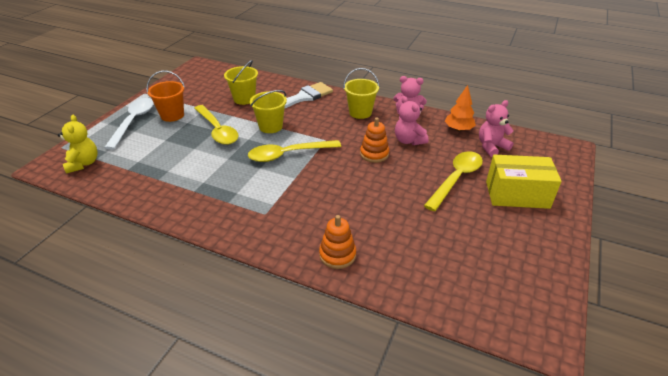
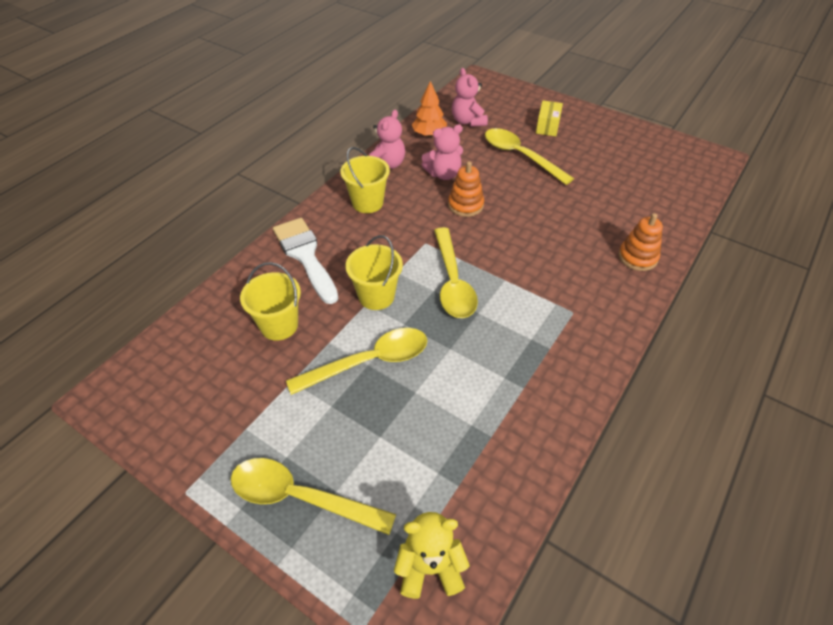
camera: 80 degrees left, 10 degrees up
(133, 122) = (300, 497): white spoon -> yellow spoon
(172, 115) = (298, 431): orange bucket -> none
(517, 194) = (547, 126): yellow box -> yellow box, size x0.56

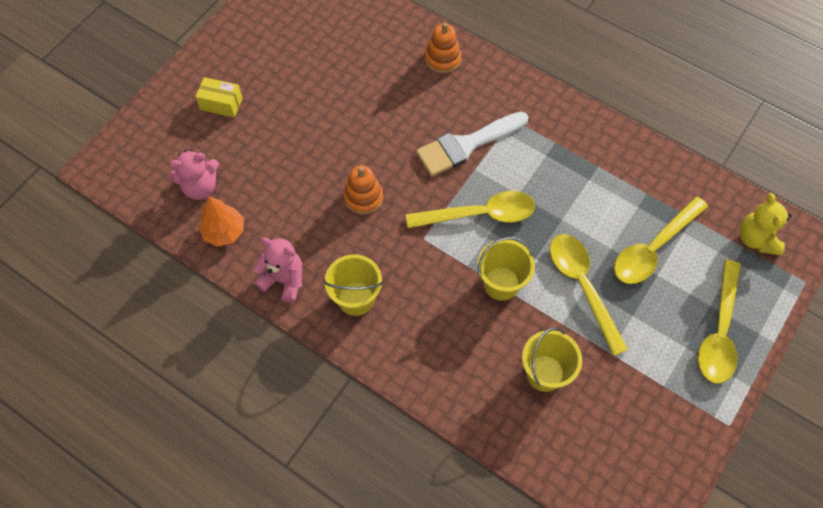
camera: 90 degrees left, 15 degrees up
(305, 256) = (444, 359): white brush -> white brush (466, 145)
(443, 174) = (306, 217): pink teddy bear -> none
(520, 156) = (278, 137): yellow spoon -> yellow spoon (653, 248)

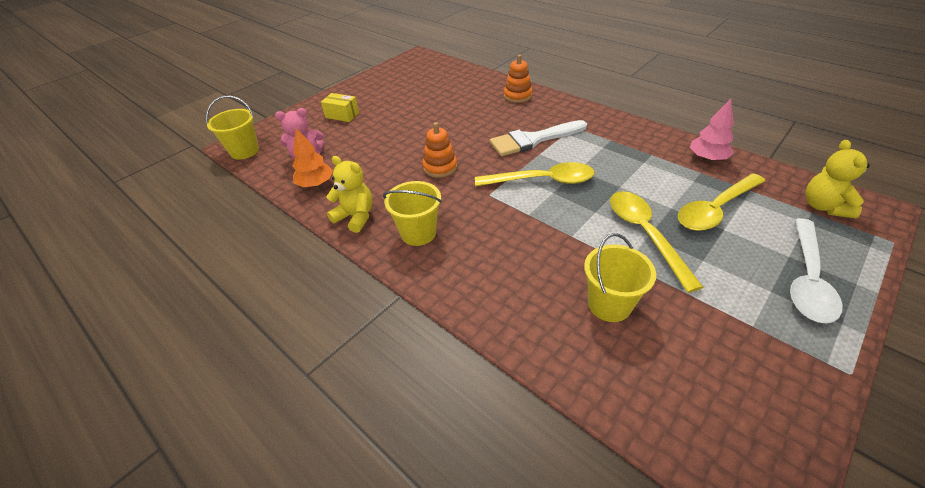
camera: 10 degrees right, 20 degrees down
(284, 279) = (355, 217): pink teddy bear -> yellow teddy bear
(501, 283) = (561, 228): yellow bucket -> yellow bucket (244, 151)
(656, 170) = (707, 158): none -> pink tree
(719, 332) = (807, 279): yellow spoon -> white spoon

